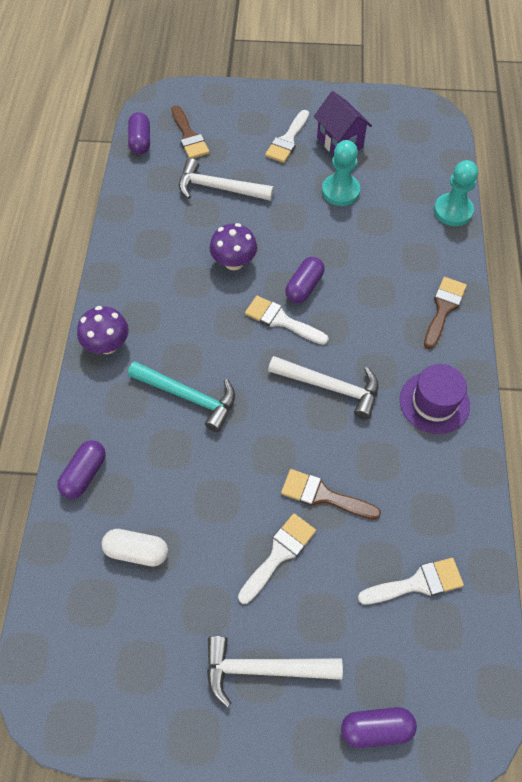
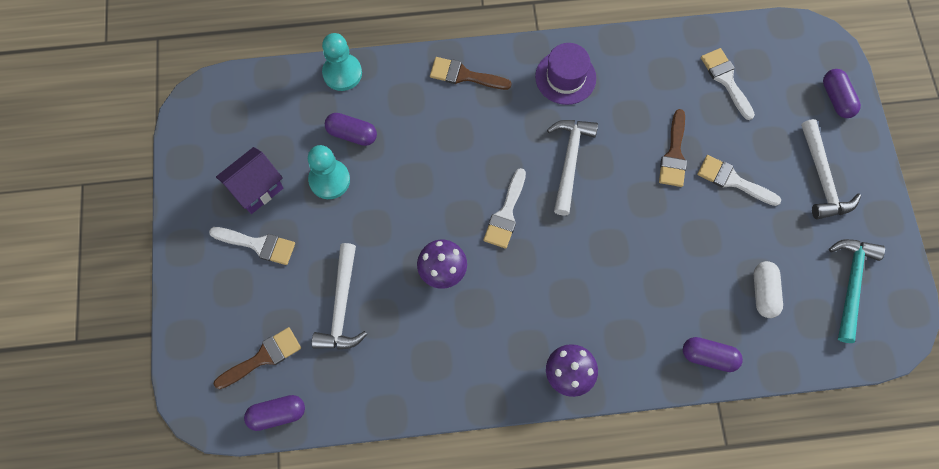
camera: 100 degrees left, 10 degrees up
(188, 397) = (608, 282): turquoise hammer -> turquoise hammer (851, 283)
(304, 287) = (462, 198): purple capsule -> purple capsule (352, 134)

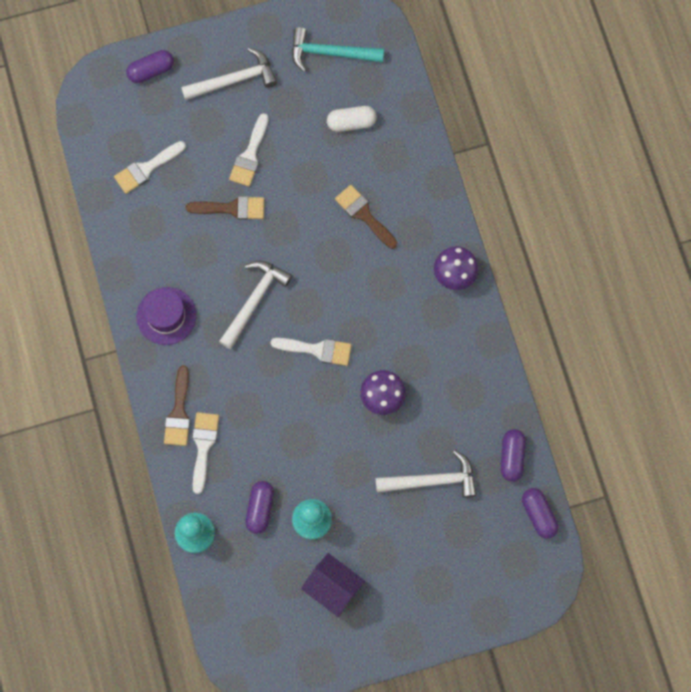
camera: 100 degrees left, 5 degrees up
(258, 245) = (388, 571): white brush -> white brush (203, 446)
(263, 357) = (492, 539): brown brush -> brown brush (364, 214)
(569, 161) = (254, 300): white hammer -> white hammer turned 120 degrees clockwise
(708, 356) = (416, 163): purple capsule -> purple capsule (512, 457)

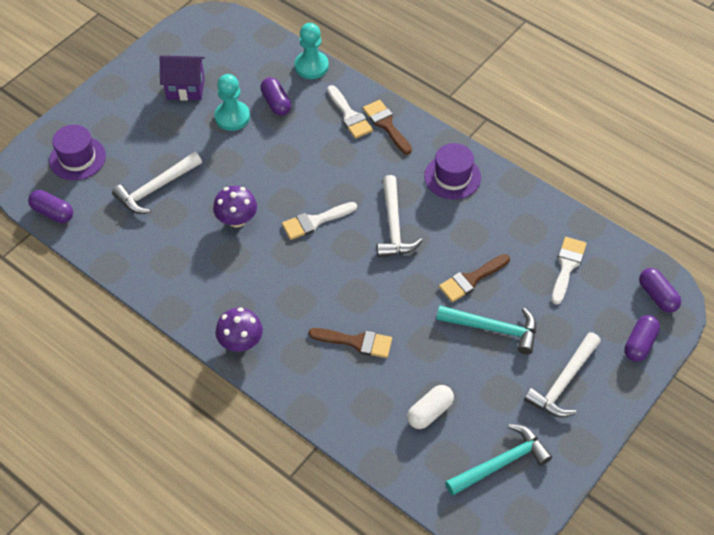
camera: 145 degrees right, 20 degrees down
(250, 155) = (493, 329): white brush -> turquoise hammer
(483, 566) = (77, 158): none -> purple hat
(512, 457) = (100, 238): purple capsule -> purple capsule (657, 296)

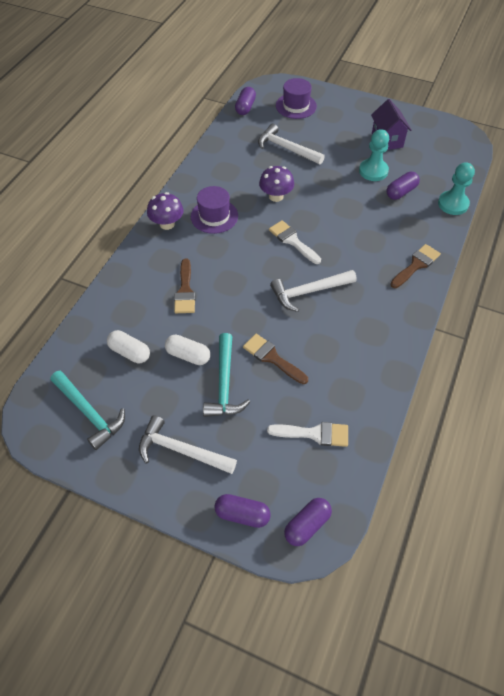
camera: 75 degrees right, 0 degrees up
(350, 115) = (413, 239): white brush -> none
(448, 355) = (188, 355): none -> white capsule
(452, 177) = (381, 323): purple hat -> purple hat (214, 216)

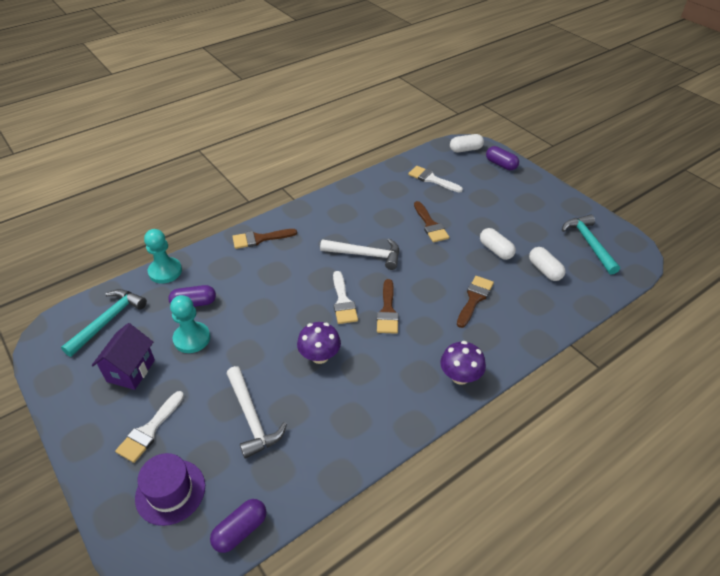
camera: 150 degrees left, 10 degrees down
(181, 450) = (526, 202): white hammer -> none
(214, 216) = (402, 362): purple hat -> none
(224, 384) = (476, 223): turquoise hammer -> turquoise hammer (108, 321)
(251, 248) = (387, 311): none -> brown brush
(307, 525) = (465, 149): purple capsule -> white capsule
(338, 121) = (149, 430): none -> white brush

